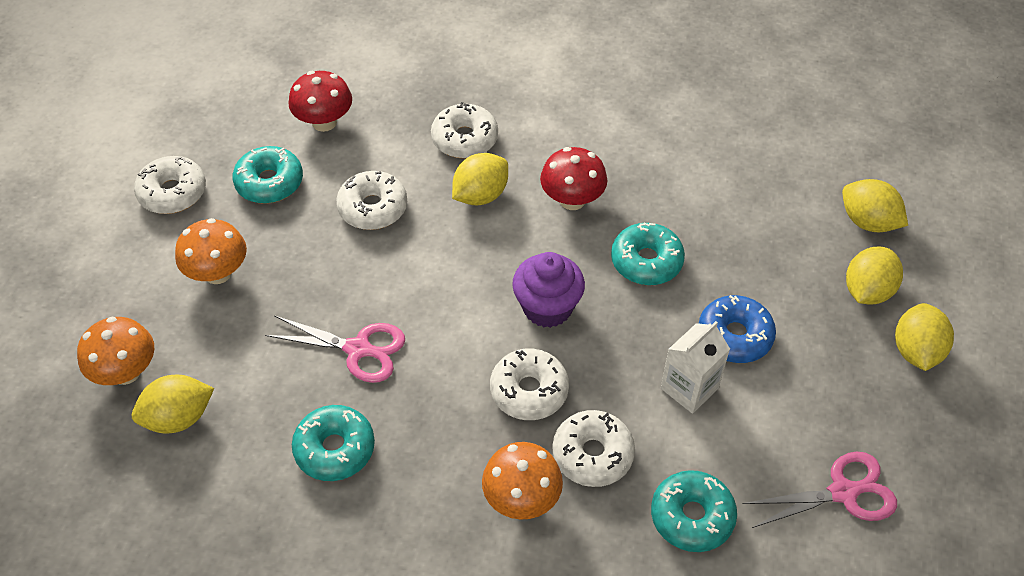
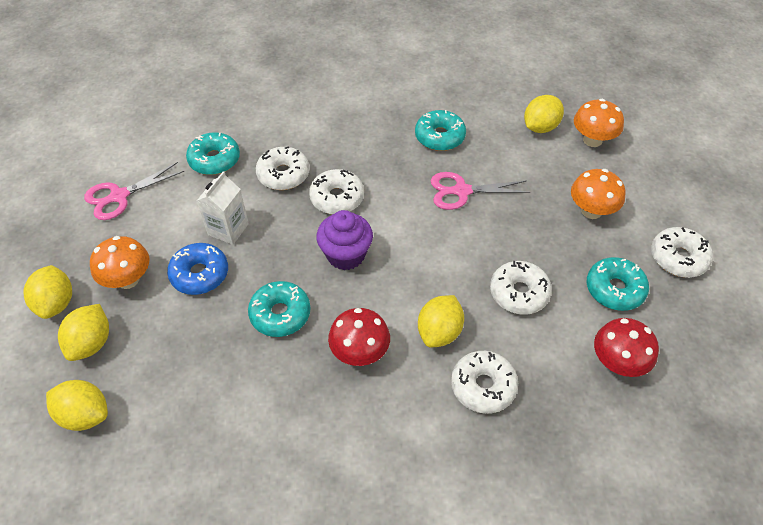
camera: 160 degrees right, 0 degrees up
(522, 499) = (318, 142): orange mushroom -> orange mushroom (128, 279)

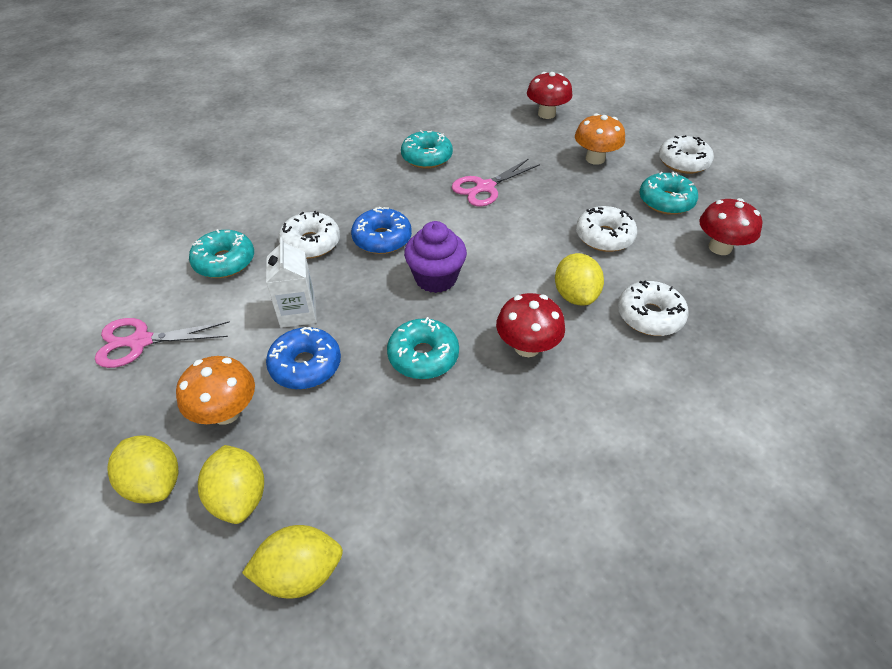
camera: 35 degrees left, 5 degrees down
(119, 196) = (140, 342): pink scissors -> pink scissors turned 60 degrees clockwise
(337, 198) = (382, 239): white donut -> blue donut
(540, 127) = (500, 120): yellow lemon -> none
(592, 140) = (546, 114): orange mushroom -> red mushroom

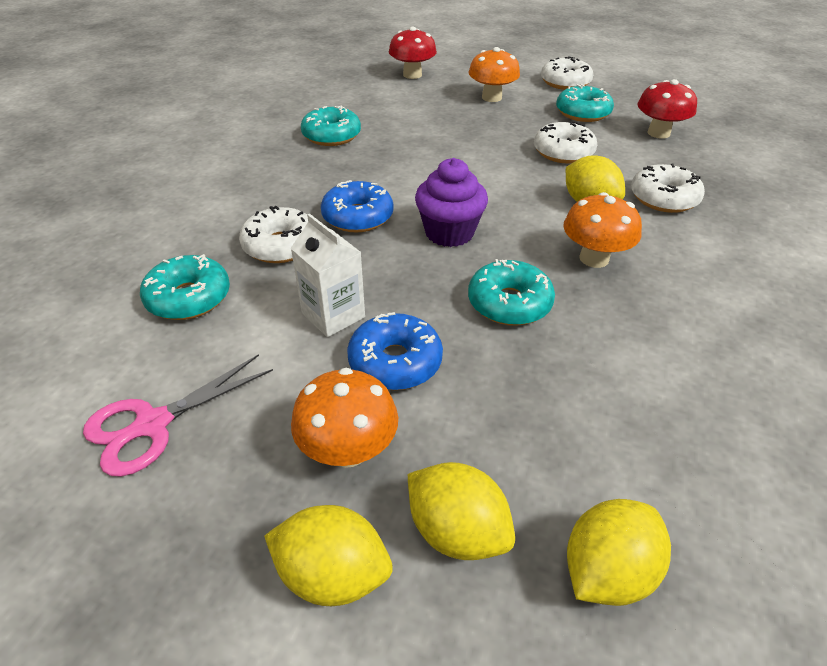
camera: 30 degrees left, 5 degrees down
(485, 187) = (416, 145): pink scissors -> none
(527, 347) = (594, 258): red mushroom -> orange mushroom

